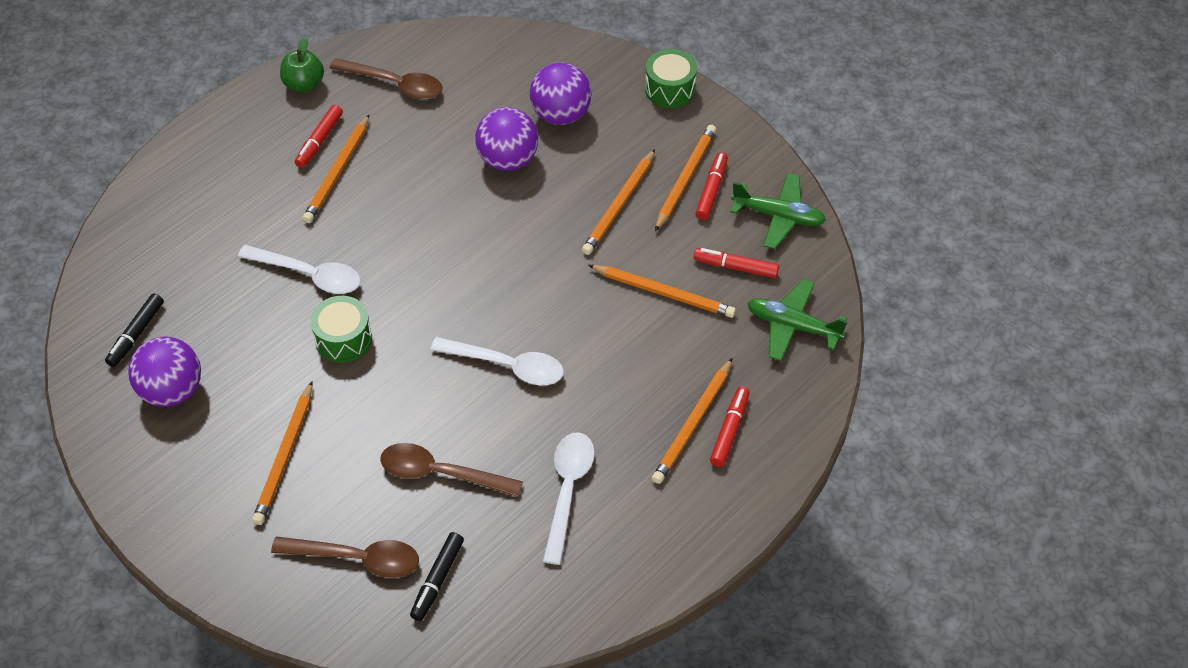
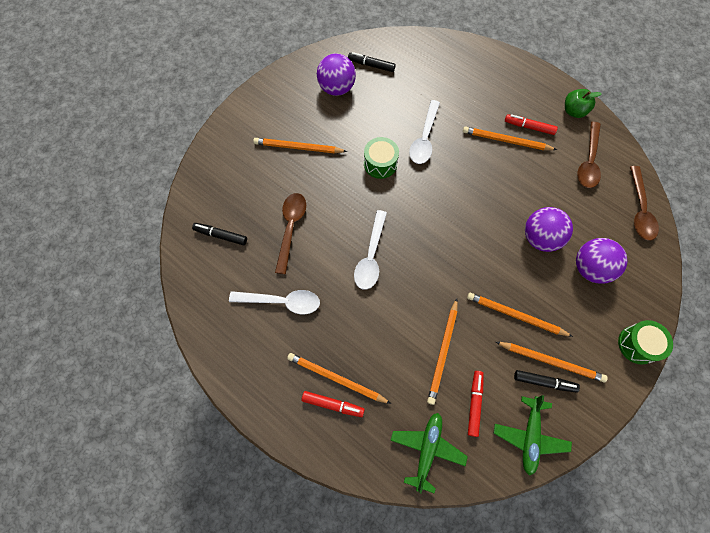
camera: 85 degrees right, 15 degrees up
(357, 558) = (234, 193): brown spoon -> brown spoon (639, 210)
(711, 190) = (544, 382): red marker -> black marker

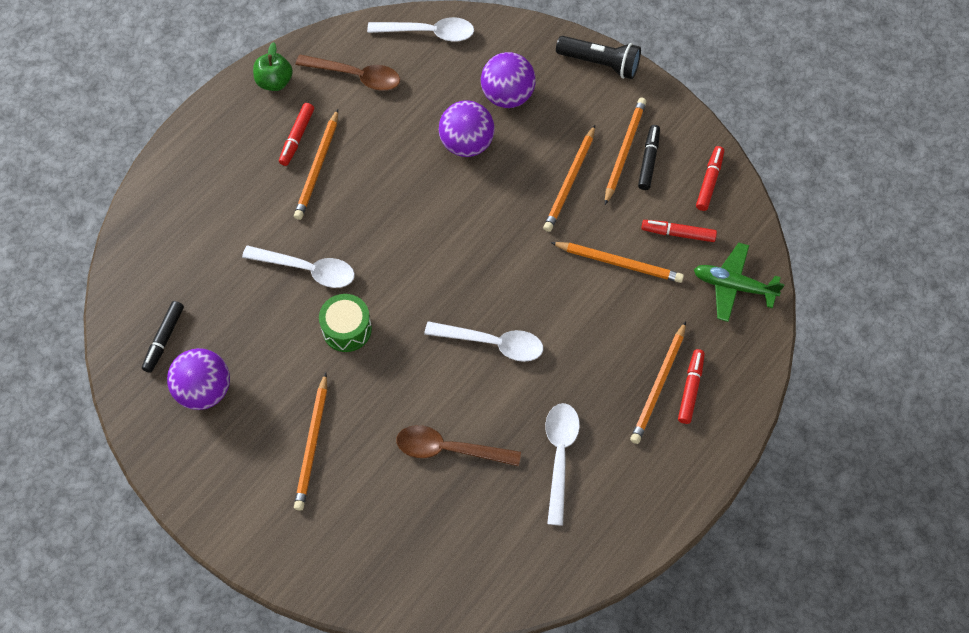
camera: 90 degrees left, 5 degrees down
(221, 235) = (460, 547): black marker -> none
(529, 436) = (709, 181): green plane -> red marker
(637, 344) = (600, 63): green drum -> black flashlight
(639, 210) = (429, 33): brown spoon -> white spoon

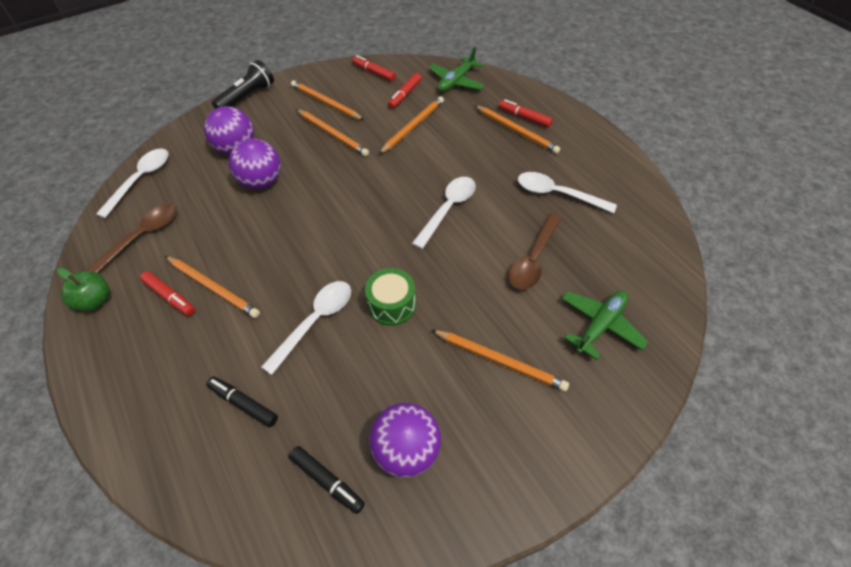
camera: 70 degrees left, 10 degrees down
(381, 531) = (600, 325): none -> green plane
(648, 160) = (341, 94): black marker -> black marker (243, 404)

